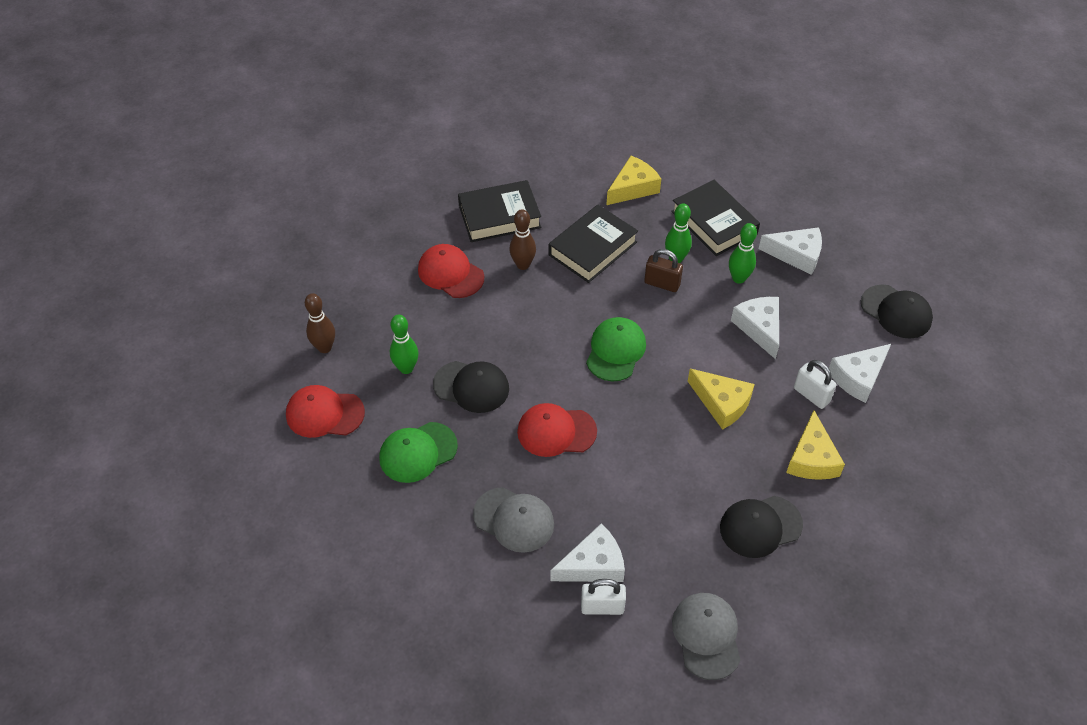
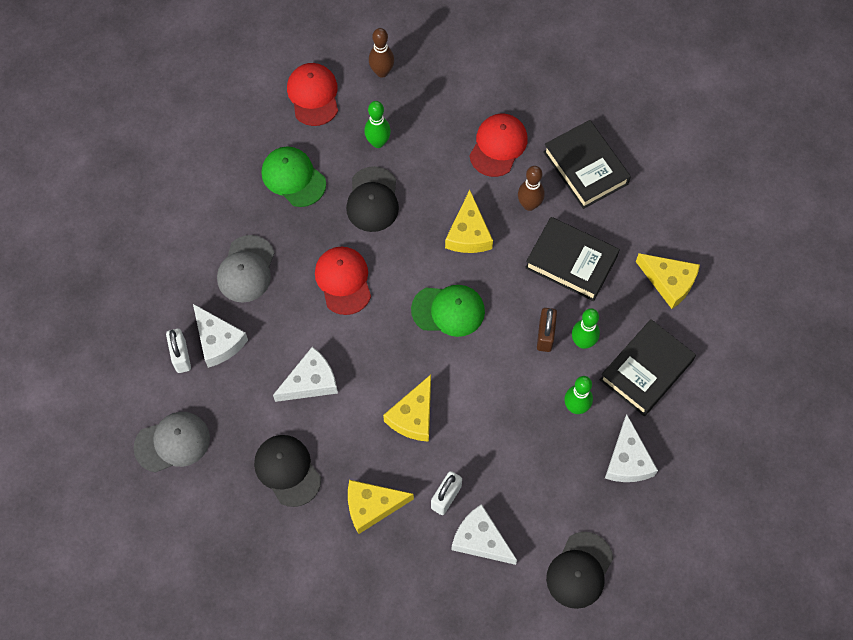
camera: 75 degrees right, 15 degrees up
(537, 317) = (468, 233): none -> yellow cheese
(759, 328) = (516, 437): white cheese -> white cheese (310, 381)

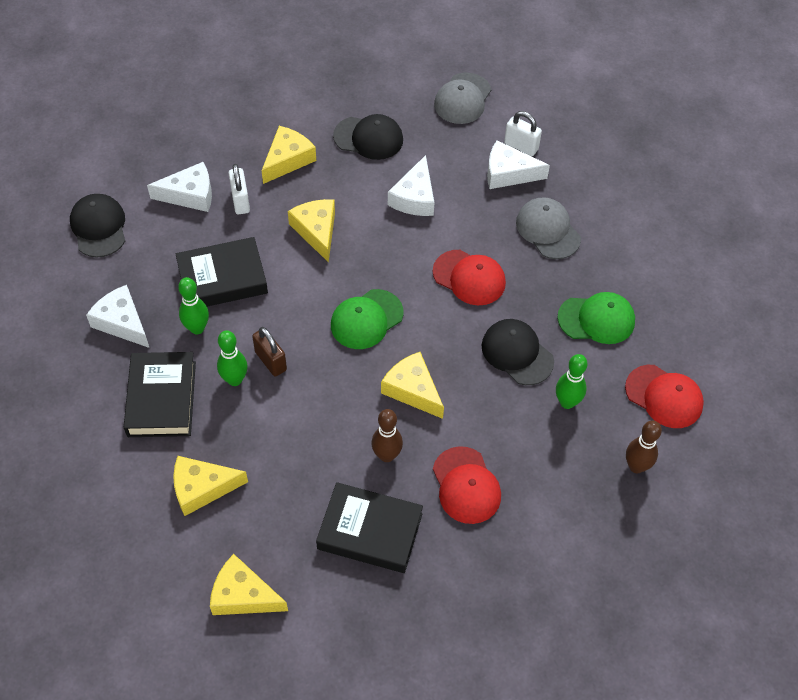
camera: 135 degrees right, 10 degrees down
(571, 262) = (304, 436): black book -> black book (222, 278)
(697, 194) = (243, 595): none -> yellow cheese

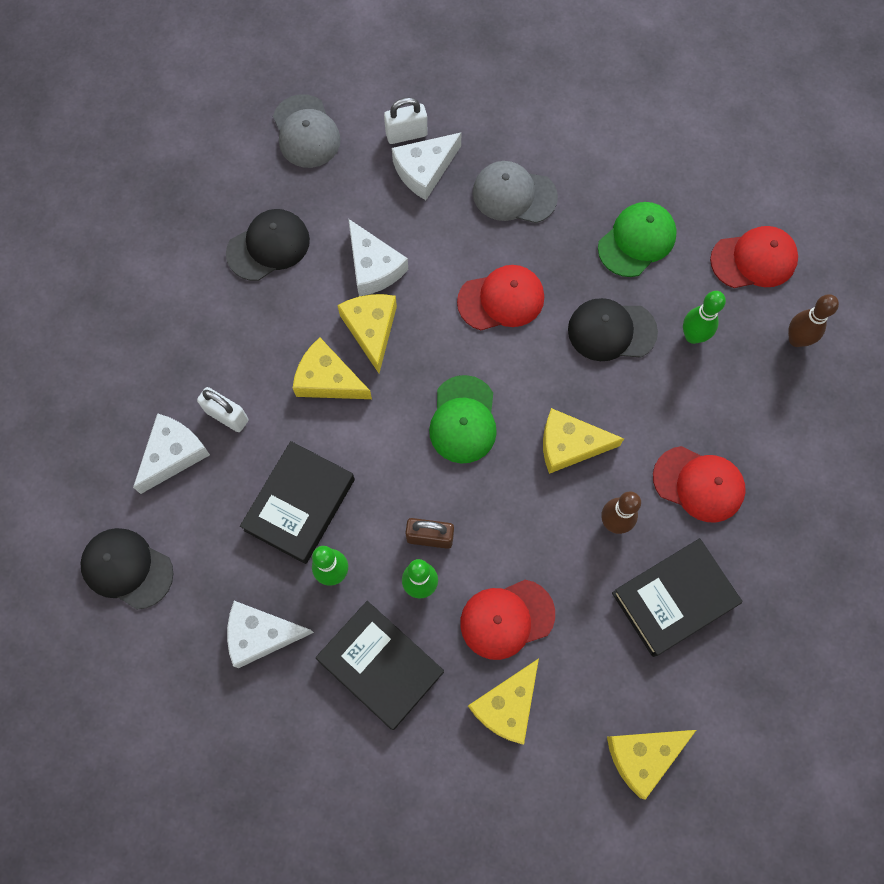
camera: 45 degrees left, 15 degrees up
(259, 444) = (506, 619): none -> red cap
(288, 159) = (221, 335): yellow cheese -> yellow cheese (371, 329)

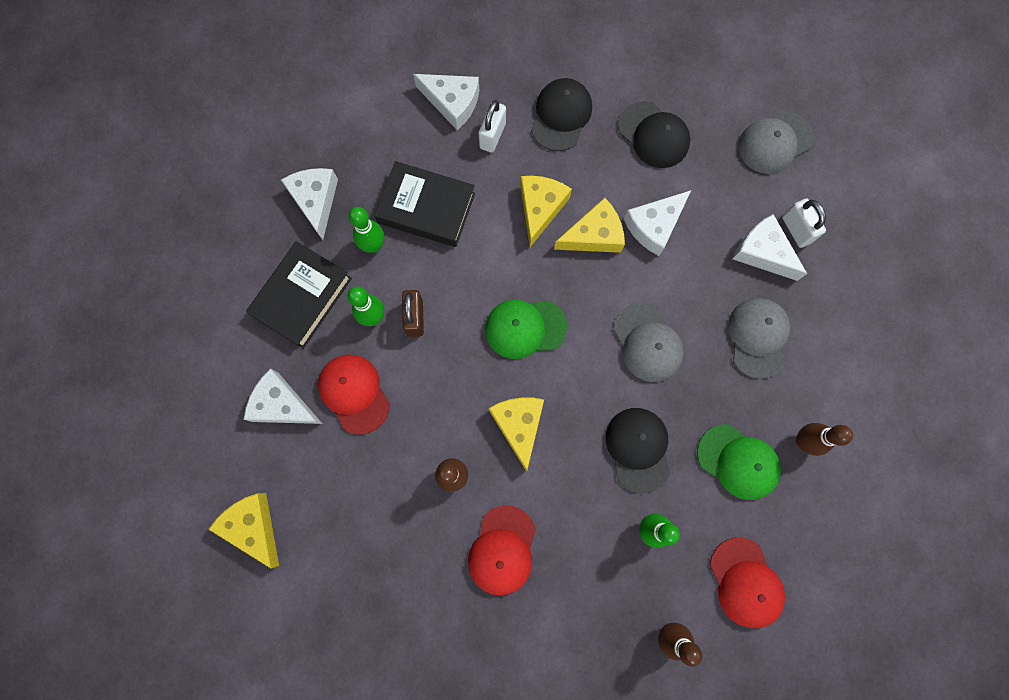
camera: 80 degrees right, 5 degrees up
(127, 568) = (354, 91): black cap -> black cap (561, 116)
(501, 299) = (647, 343): red cap -> grey cap
(507, 705) = (282, 404): yellow cheese -> white cheese
(624, 178) = (803, 441): none -> brown bowling pin
(673, 599) = (392, 538): black book -> none

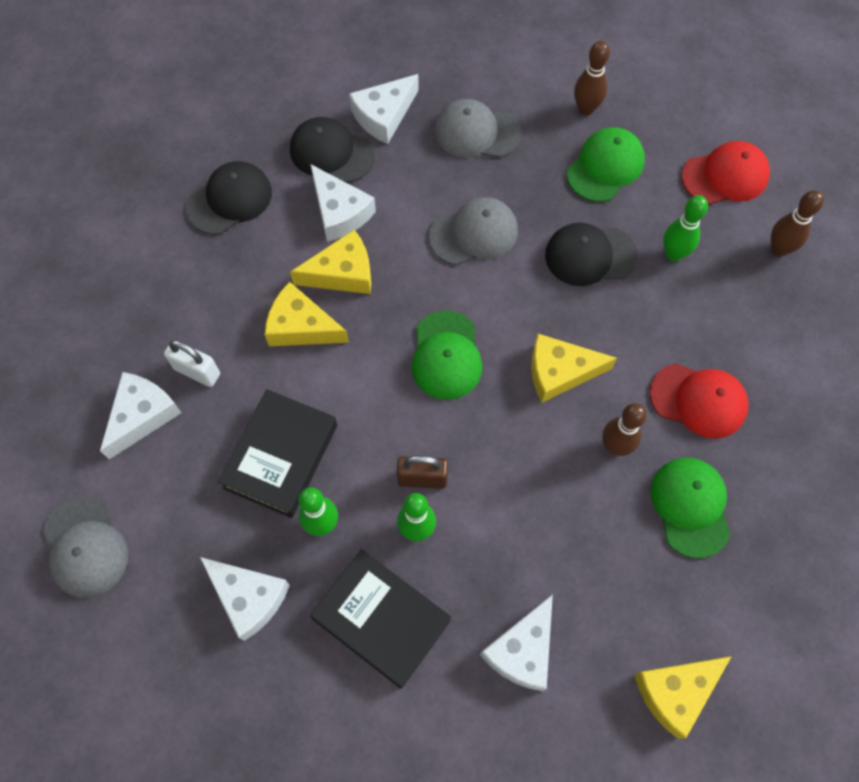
camera: 85 degrees left, 10 degrees down
(315, 201) = (248, 597): white cheese -> white cheese turned 135 degrees counterclockwise
(354, 393) = (512, 557): red cap -> none
(404, 541) = (690, 506): none -> green cap
(561, 116) = (186, 293): black cap -> black cap (331, 152)
(594, 235) = (342, 273): yellow cheese -> yellow cheese turned 90 degrees clockwise
(774, 143) = (260, 88): grey cap -> grey cap (85, 547)
(796, 230) = (362, 83): white padlock -> none

